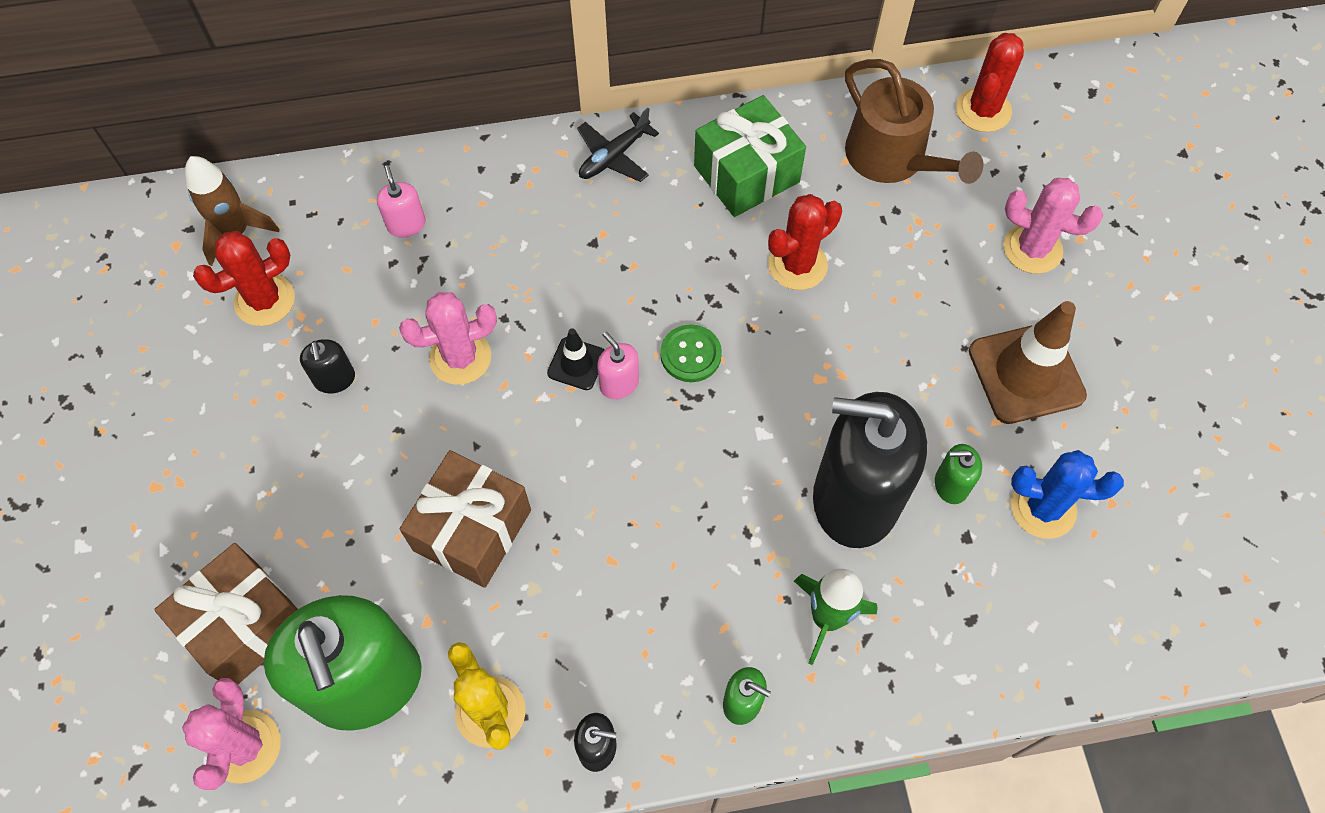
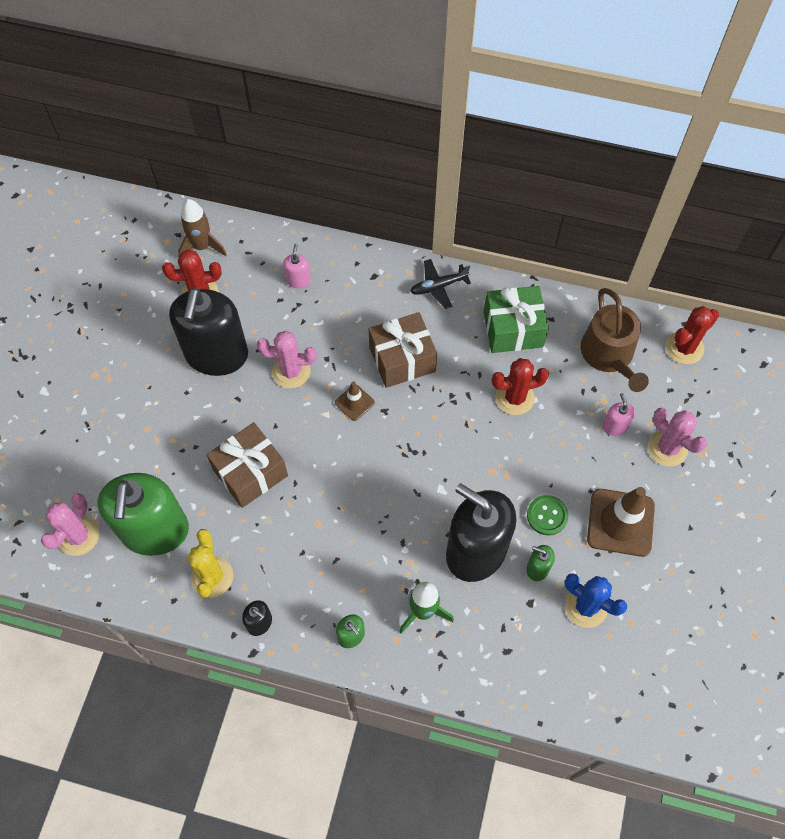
camera: 25 degrees right, 0 degrees up
(245, 625) = (107, 471): brown gift -> brown gift (402, 359)
(334, 379) = (216, 354): black soap dispenser -> black soap dispenser, size x2.49
(576, 364) = (354, 402): black traffic cone -> brown traffic cone
(619, 383) = (373, 424): pink soap dispenser -> pink soap dispenser (615, 426)
(690, 354) = (423, 425): green button -> green button (547, 516)

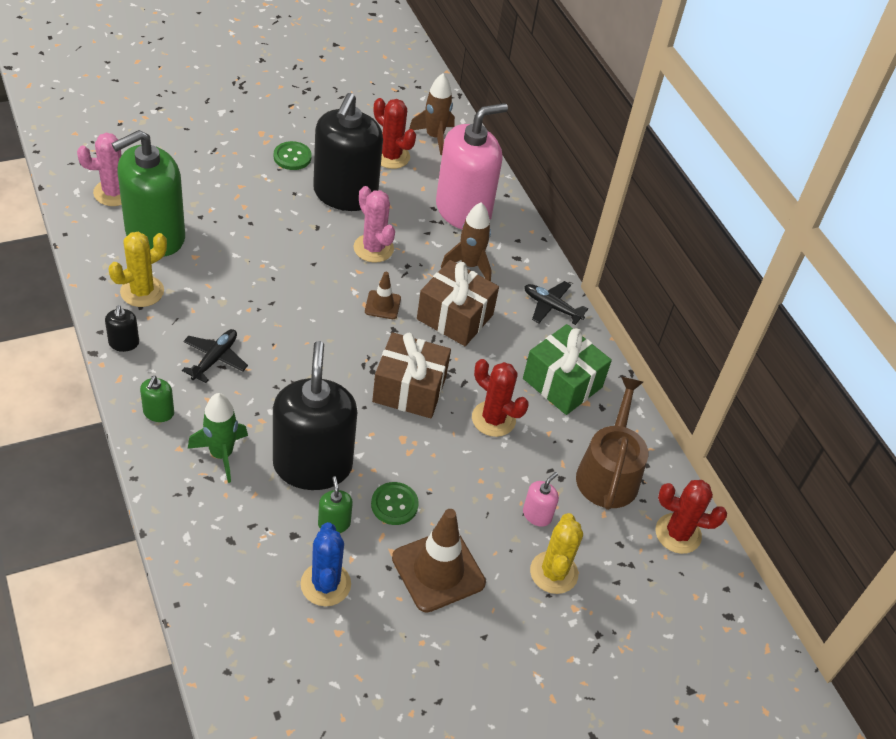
camera: 45 degrees right, 15 degrees down
(143, 368) = (292, 157): none -> green button
(216, 354) = (345, 194): black soap dispenser -> black soap dispenser turned 45 degrees counterclockwise
(250, 473) = (256, 269): brown gift -> brown gift (409, 389)
(298, 280) = (463, 210): pink soap dispenser -> pink soap dispenser, size x2.49
(324, 561) = (215, 359): none -> black plane
(358, 314) = (469, 265): none -> brown rocket
(609, 355) = (608, 473): brown watering can -> brown watering can turned 150 degrees clockwise
(667, 448) = (554, 572): pink cactus -> yellow cactus

